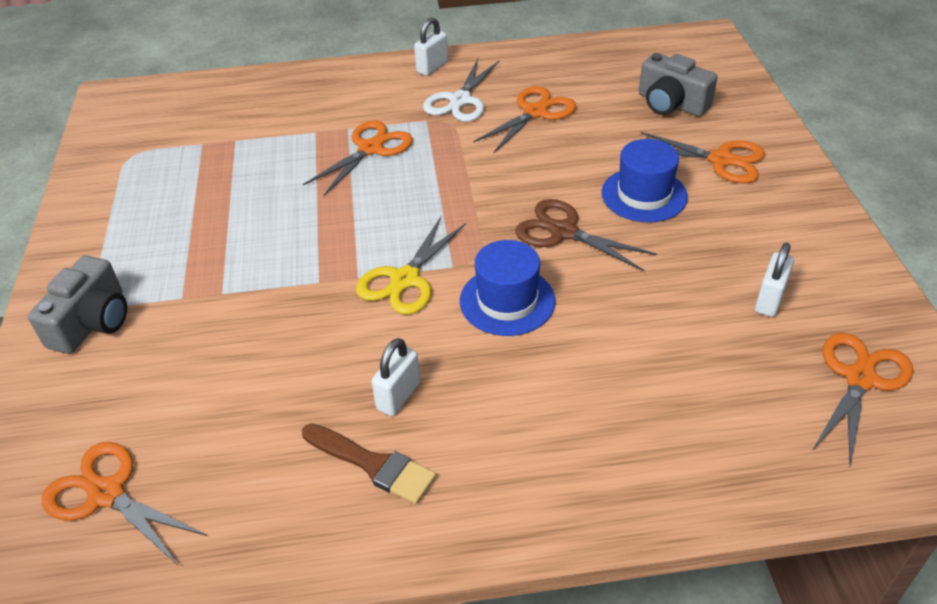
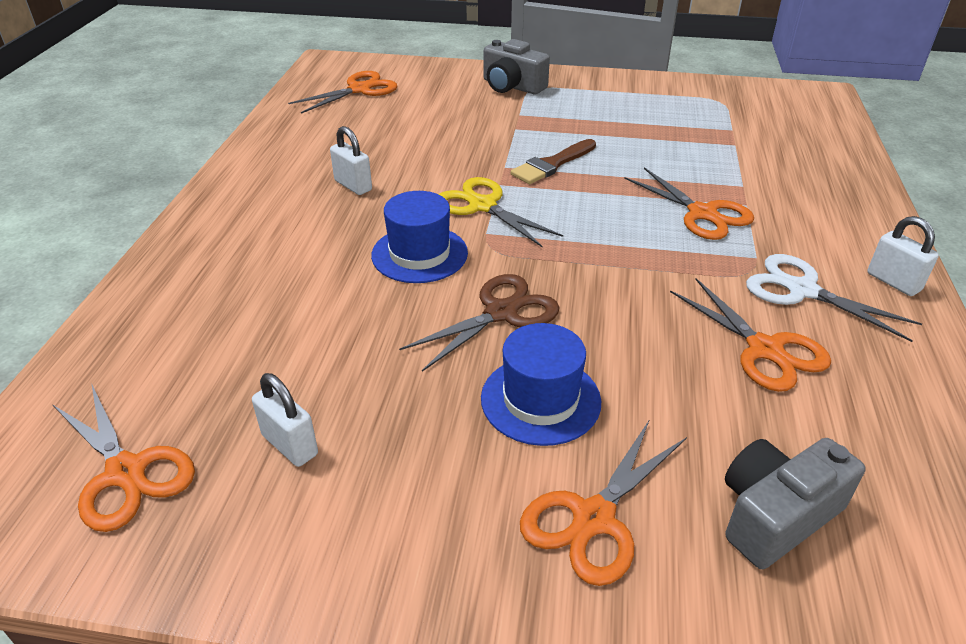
camera: 105 degrees right, 5 degrees down
(373, 464) = (301, 169): brown brush -> brown brush (552, 164)

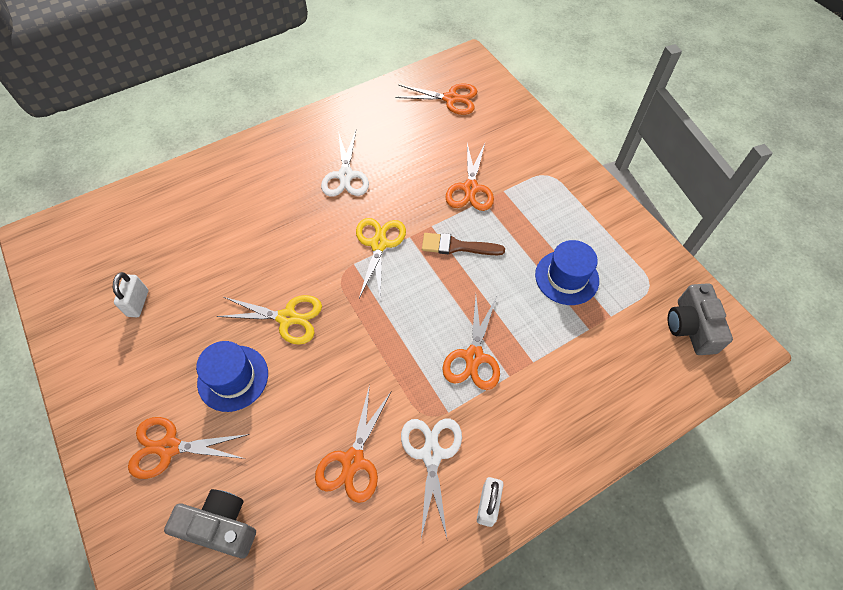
camera: 50 degrees right, 20 degrees up
(126, 472) = (89, 262): orange scissors -> orange scissors (470, 188)
(353, 185) = (345, 176): white padlock -> white scissors
(419, 254) = (308, 249): blue hat -> blue hat (566, 277)
(501, 313) = (287, 318): brown scissors -> yellow scissors
(512, 86) = (538, 162): grey camera -> grey camera (691, 327)

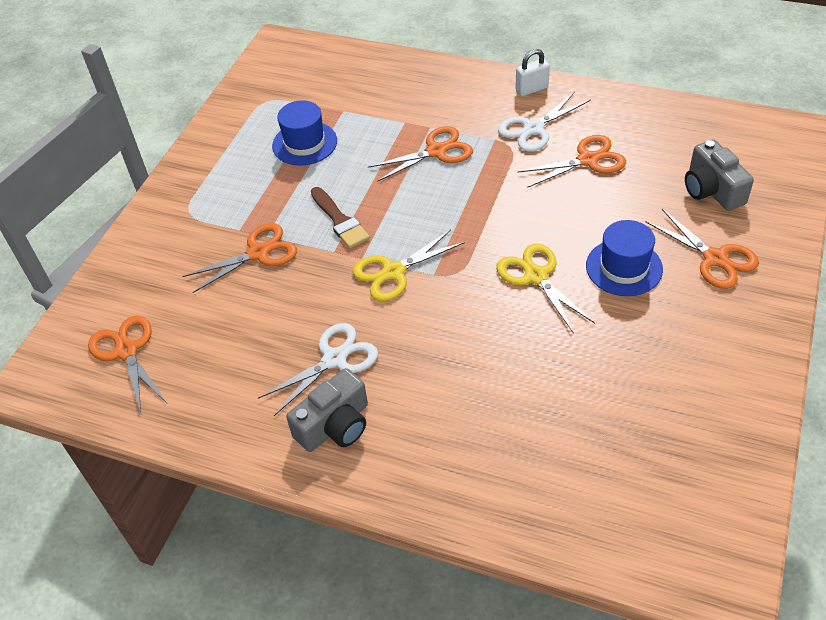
camera: 125 degrees left, 10 degrees down
(138, 303) = (657, 396): white padlock -> none
(691, 327) = (287, 68): grey camera -> grey camera (335, 425)

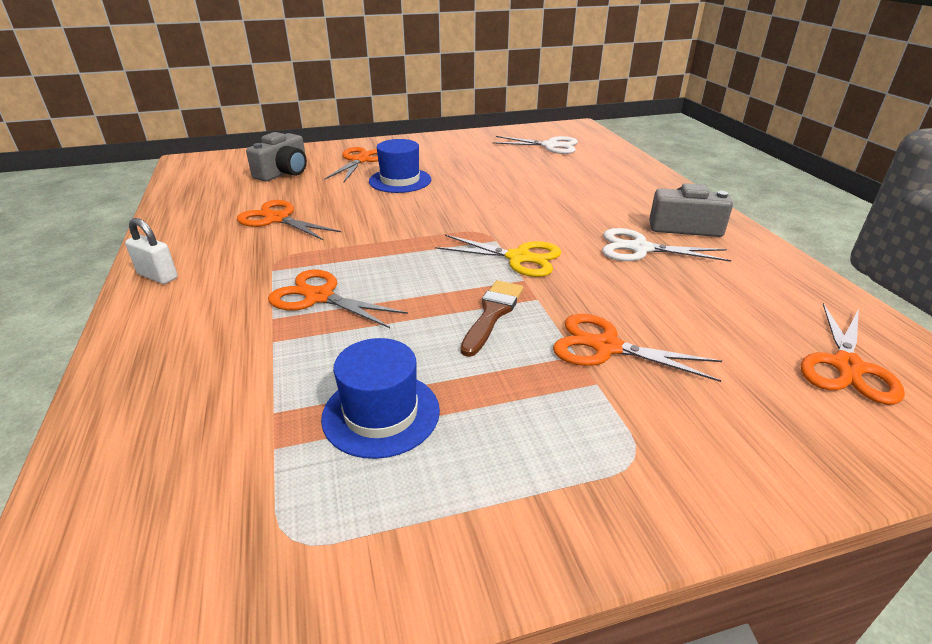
camera: 130 degrees left, 15 degrees down
(533, 129) = (240, 255): white scissors -> white scissors (550, 146)
(536, 276) = (445, 203): yellow scissors -> none

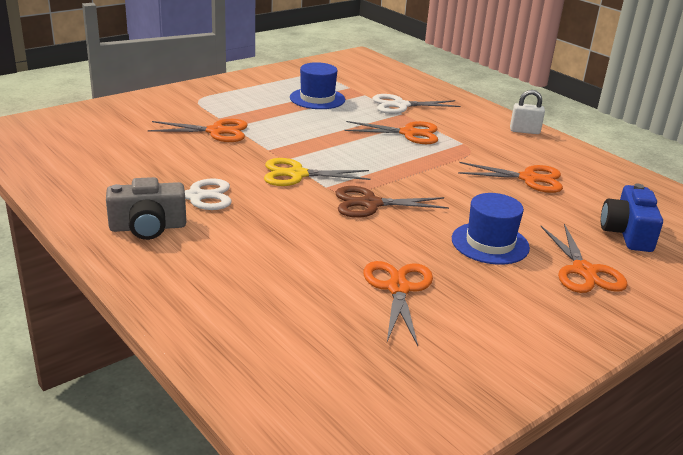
camera: 155 degrees right, 5 degrees down
(284, 172) = (627, 233): grey camera -> blue camera
(465, 218) = (370, 204): none -> brown scissors
(492, 314) = (293, 138): brown brush -> none
(550, 146) = (358, 370): white scissors -> white scissors (400, 105)
(847, 366) = (70, 139): orange scissors -> orange scissors (398, 288)

